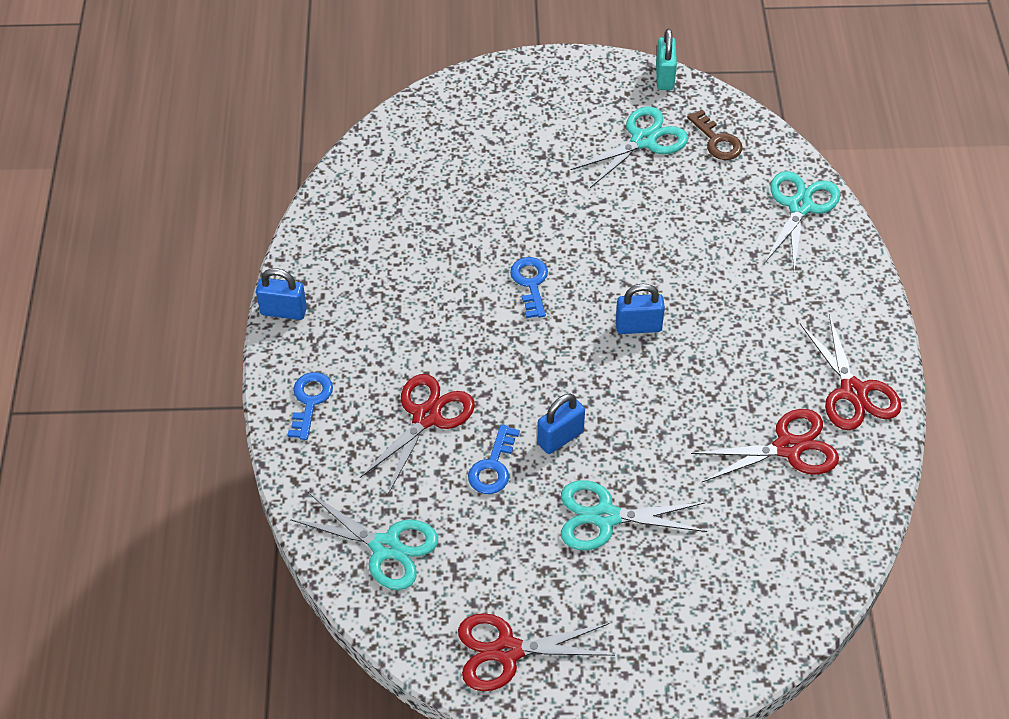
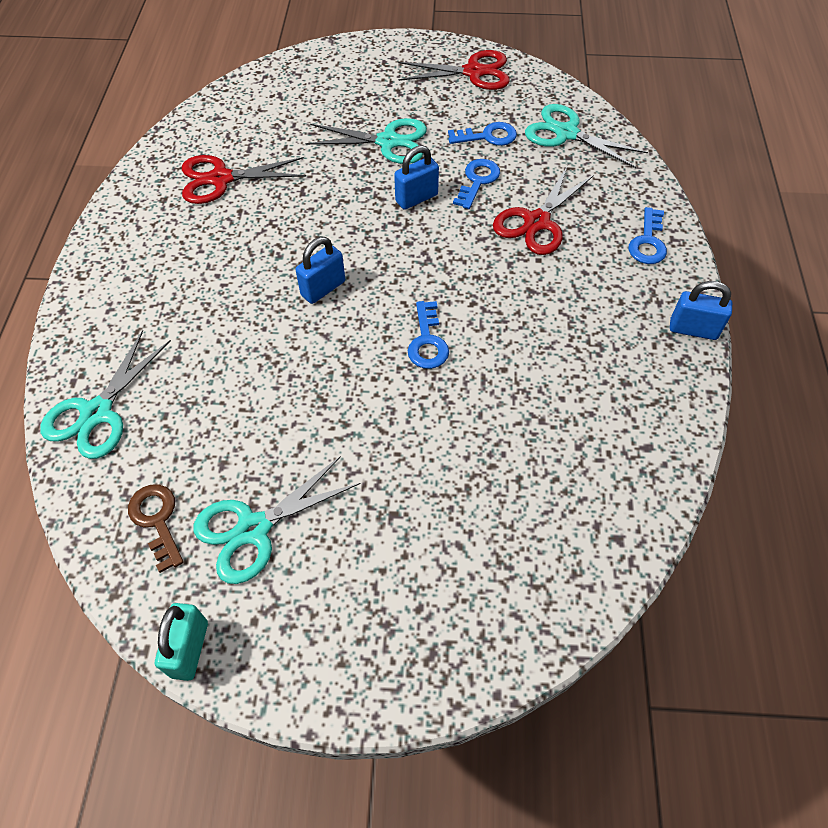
camera: 175 degrees left, 5 degrees up
(483, 535) = (487, 136): none -> blue key
(638, 327) = (323, 288): blue padlock -> blue padlock turned 45 degrees counterclockwise
(853, 392) = (142, 217): red scissors -> none

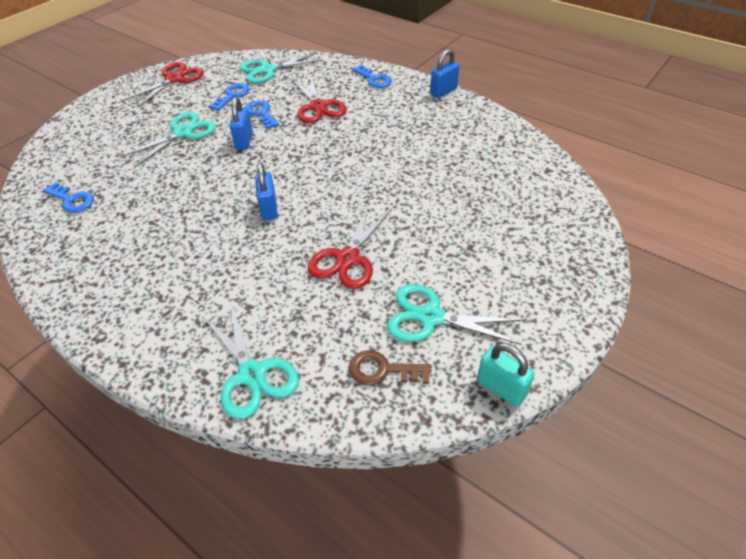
camera: 55 degrees left, 10 degrees down
(221, 179) = (108, 220): red scissors -> red scissors (348, 258)
(254, 529) = (431, 317): turquoise scissors -> turquoise scissors turned 105 degrees clockwise
(427, 341) = (359, 182): blue key -> blue key (72, 200)

